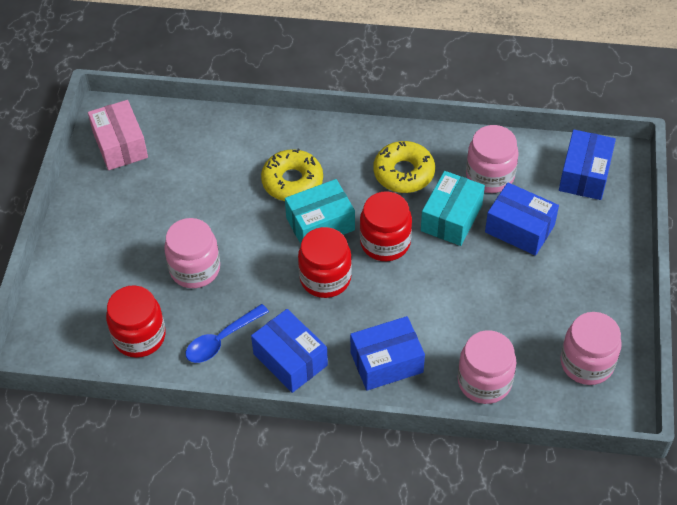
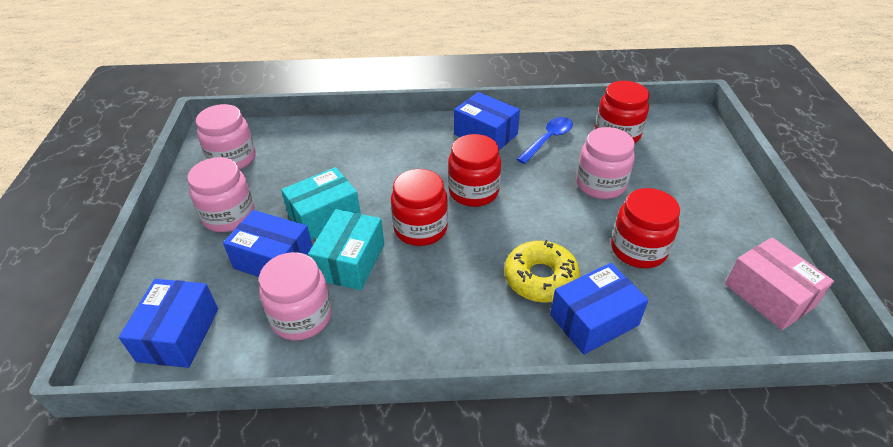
camera: 170 degrees right, 10 degrees down
(198, 195) = (638, 249): none -> red jar
(320, 224) = (493, 237): turquoise box -> turquoise box (324, 216)
(386, 362) = (405, 141): blue box -> blue box (594, 320)
(404, 173) = (409, 306): yellow donut -> none
(484, 381) = (323, 139): pink jar -> pink jar (229, 216)

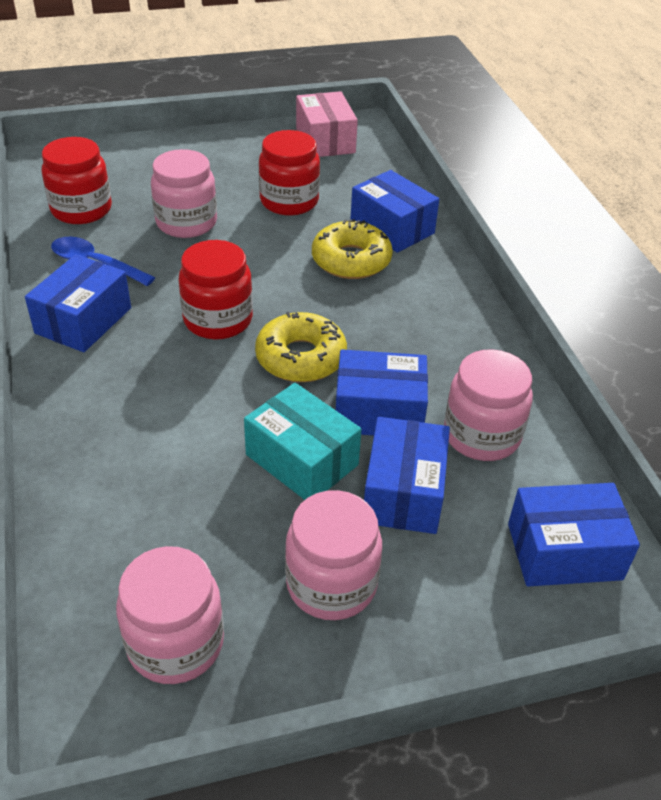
camera: 105 degrees left, 0 degrees up
(350, 261) = (379, 412): turquoise box -> blue box
(420, 228) = (301, 358): red jar -> yellow donut
(769, 295) = (325, 140): pink box -> pink box turned 60 degrees counterclockwise

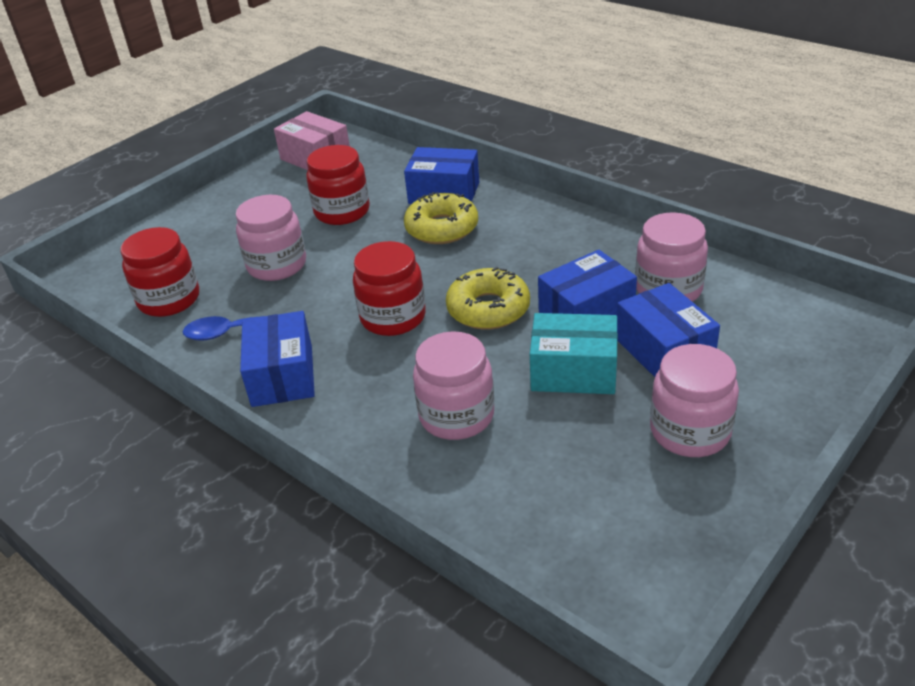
camera: 30 degrees left, 5 degrees down
(175, 643) = (638, 533): pink jar -> pink jar (456, 416)
(564, 551) = (797, 326): blue box -> none

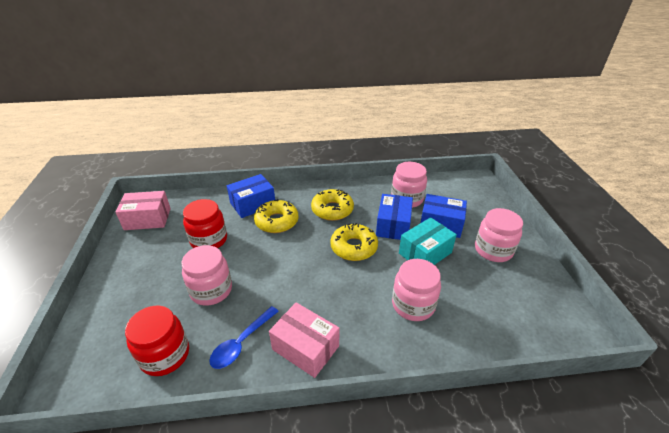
camera: 50 degrees left, 0 degrees up
(282, 375) = (305, 347): blue box -> pink box
(393, 317) = (317, 278): red jar -> none
(532, 249) = (332, 210): none -> yellow donut

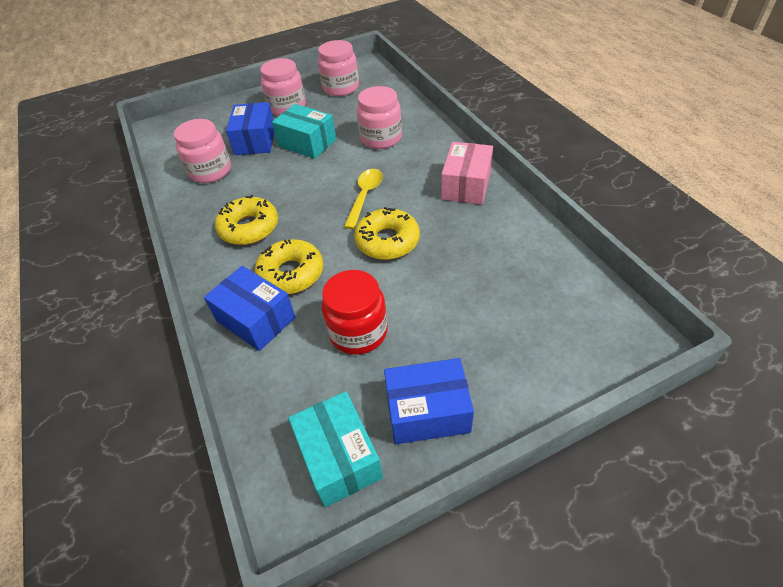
camera: 105 degrees left, 10 degrees up
(147, 219) = (339, 457): pink box -> turquoise box
(165, 355) = (543, 276): red jar -> none
(211, 290) = (442, 282): pink jar -> pink jar (341, 88)
(241, 343) = (490, 227): blue spoon -> none
(331, 272) = (365, 196): none -> yellow spoon
(354, 247) = (317, 191): yellow donut -> yellow donut (387, 241)
(393, 225) = (267, 171): blue box -> blue box (427, 411)

